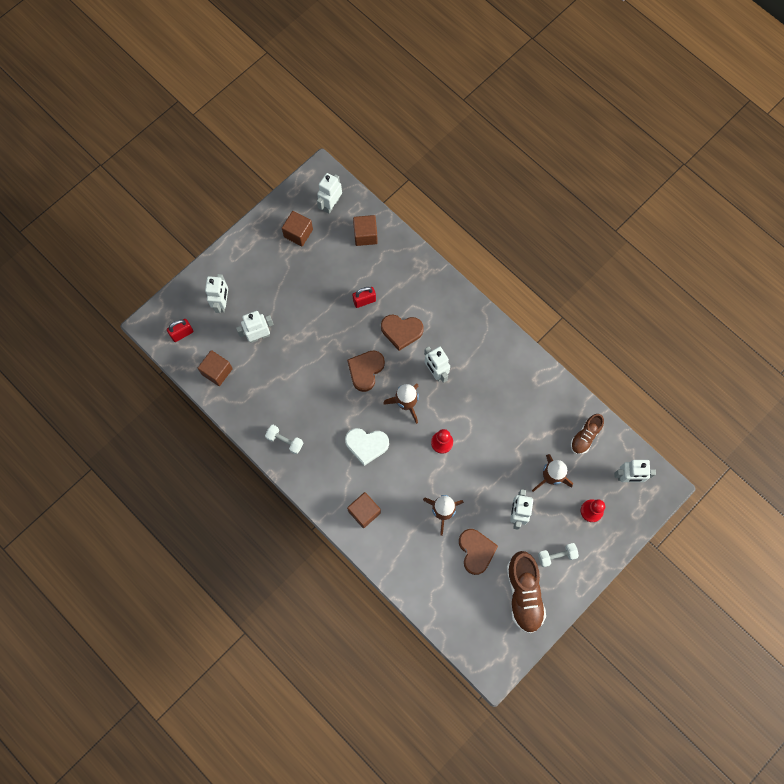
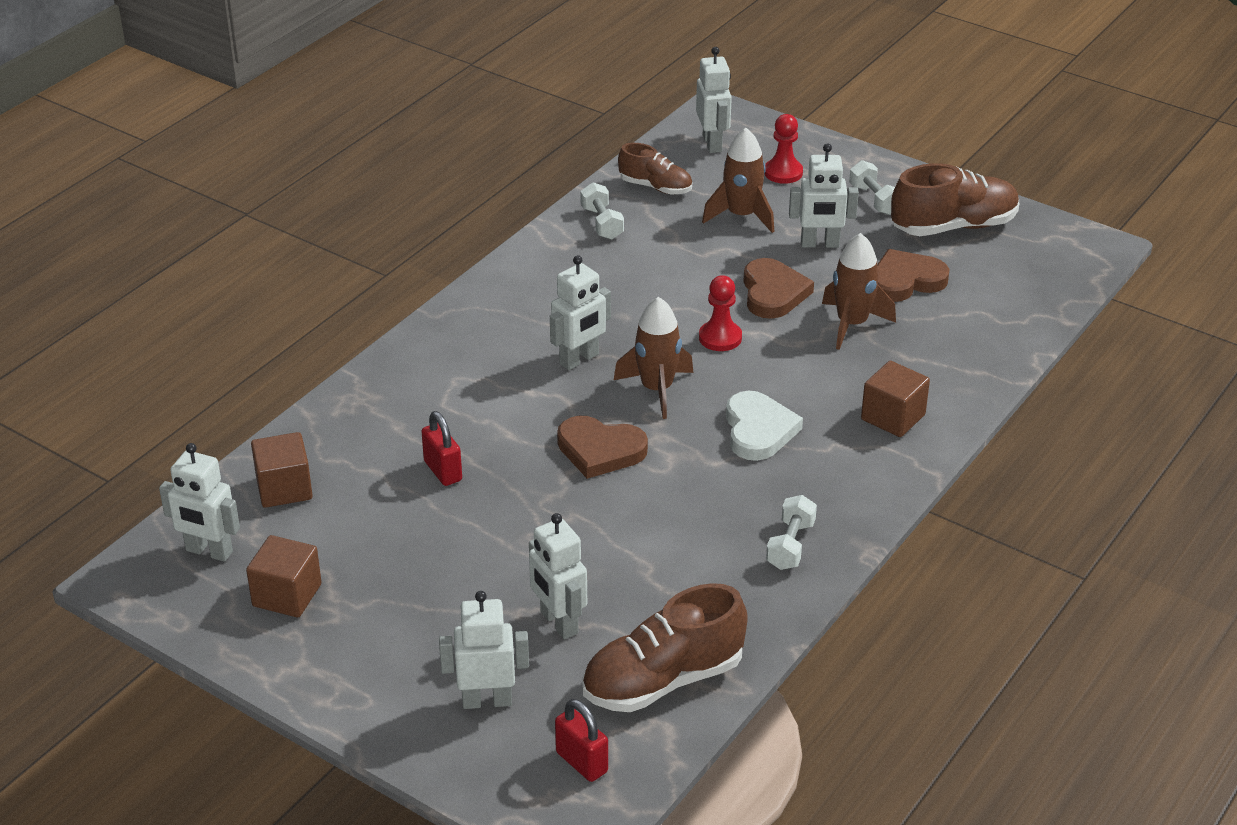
camera: 100 degrees left, 35 degrees down
(217, 371) = (663, 681): brown cube -> brown shoe
(401, 331) = (503, 412): brown heart -> brown heart (773, 293)
(553, 402) = (602, 223): none -> white dumbbell

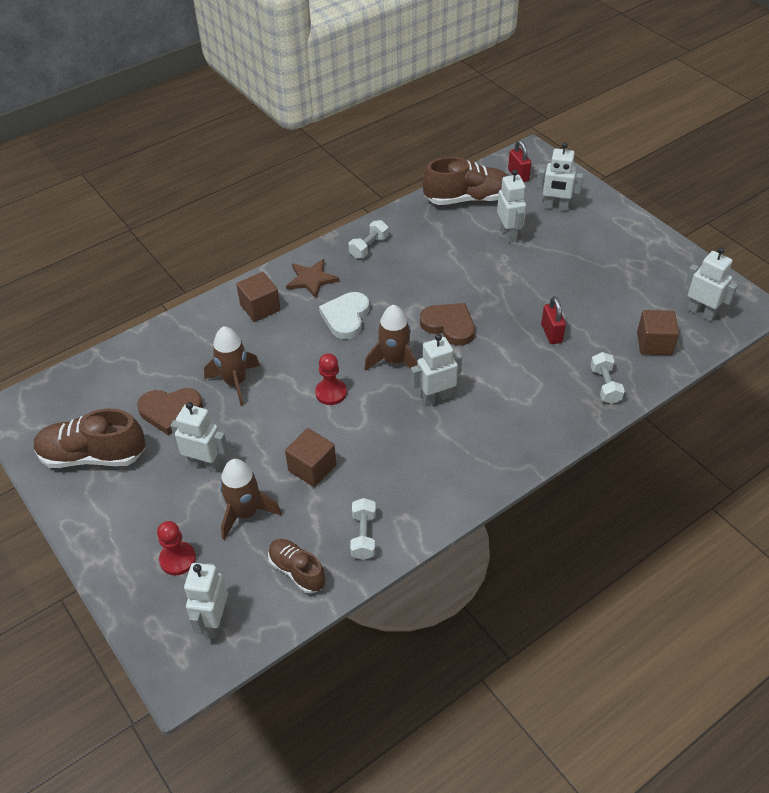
camera: 160 degrees left, 10 degrees up
(287, 595) = (654, 278): brown cube -> brown cube (312, 468)
(773, 293) = (270, 424): brown heart -> none
(847, 473) = (311, 279): none -> brown star
(874, 200) = (128, 503): white dumbbell -> white dumbbell (605, 385)

